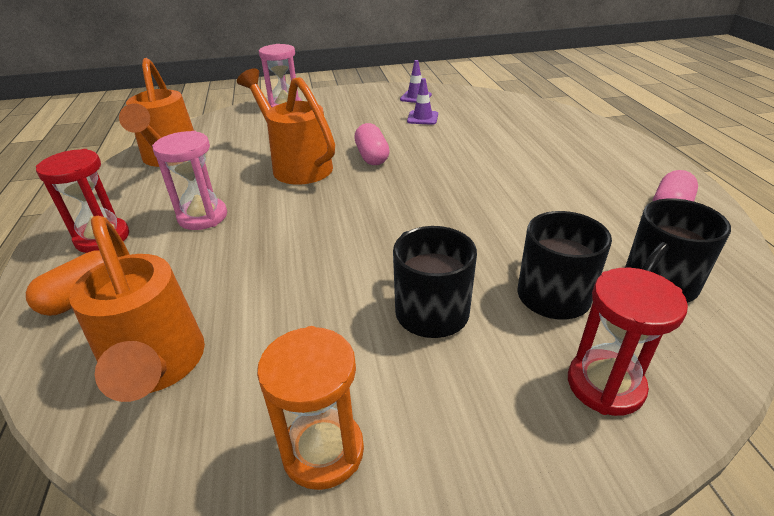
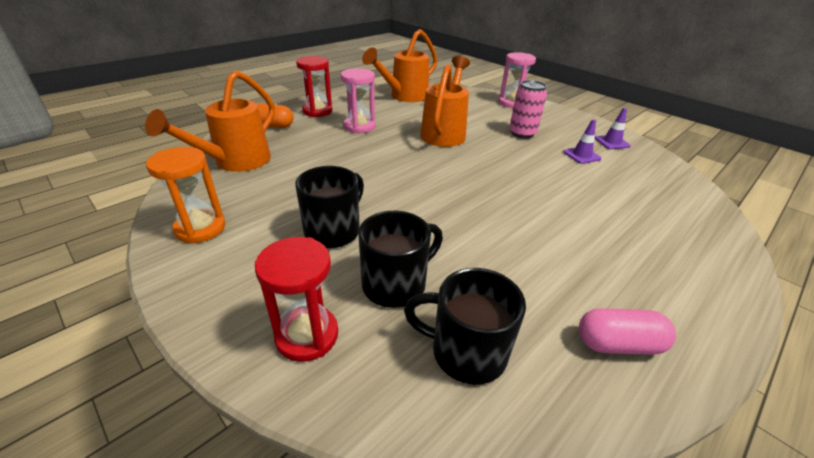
camera: 55 degrees right, 0 degrees up
(352, 126) = (522, 133): none -> pink can
(372, 156) = (491, 153): pink capsule -> none

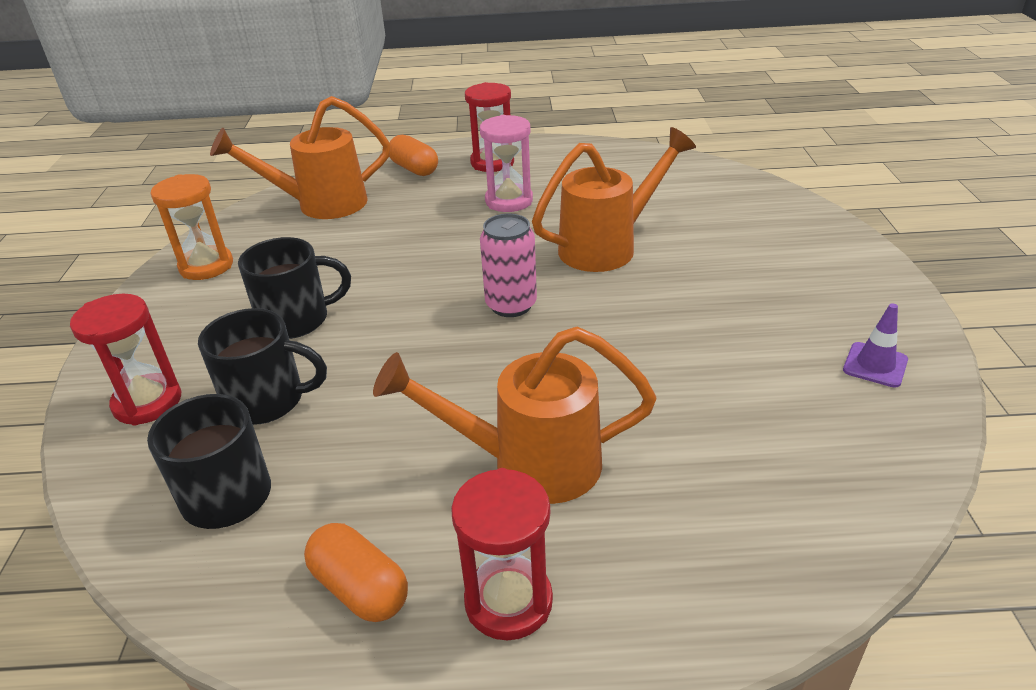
camera: 45 degrees right, 0 degrees up
(404, 97) = (642, 171): orange watering can -> orange watering can (527, 464)
(512, 103) = (808, 232): pink hourglass -> none
(522, 133) = (728, 289): pink can -> pink can (511, 305)
(581, 155) = (766, 363): purple traffic cone -> none
(618, 344) = (360, 588): pink capsule -> orange capsule
(674, 301) = (508, 601): none -> red hourglass

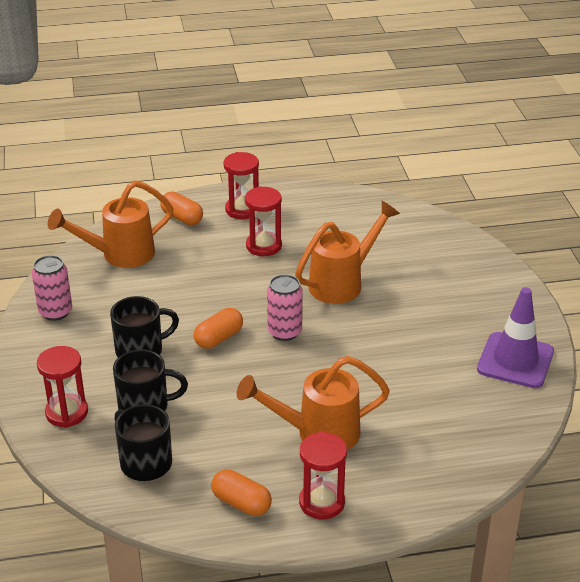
camera: 10 degrees left, 0 degrees up
(206, 266) = (55, 312): orange hourglass -> pink can
(413, 309) = (219, 338): none -> orange capsule
(509, 201) = (263, 246): pink hourglass -> red hourglass
(875, 365) = (515, 360): purple traffic cone -> purple traffic cone, size x2.02

